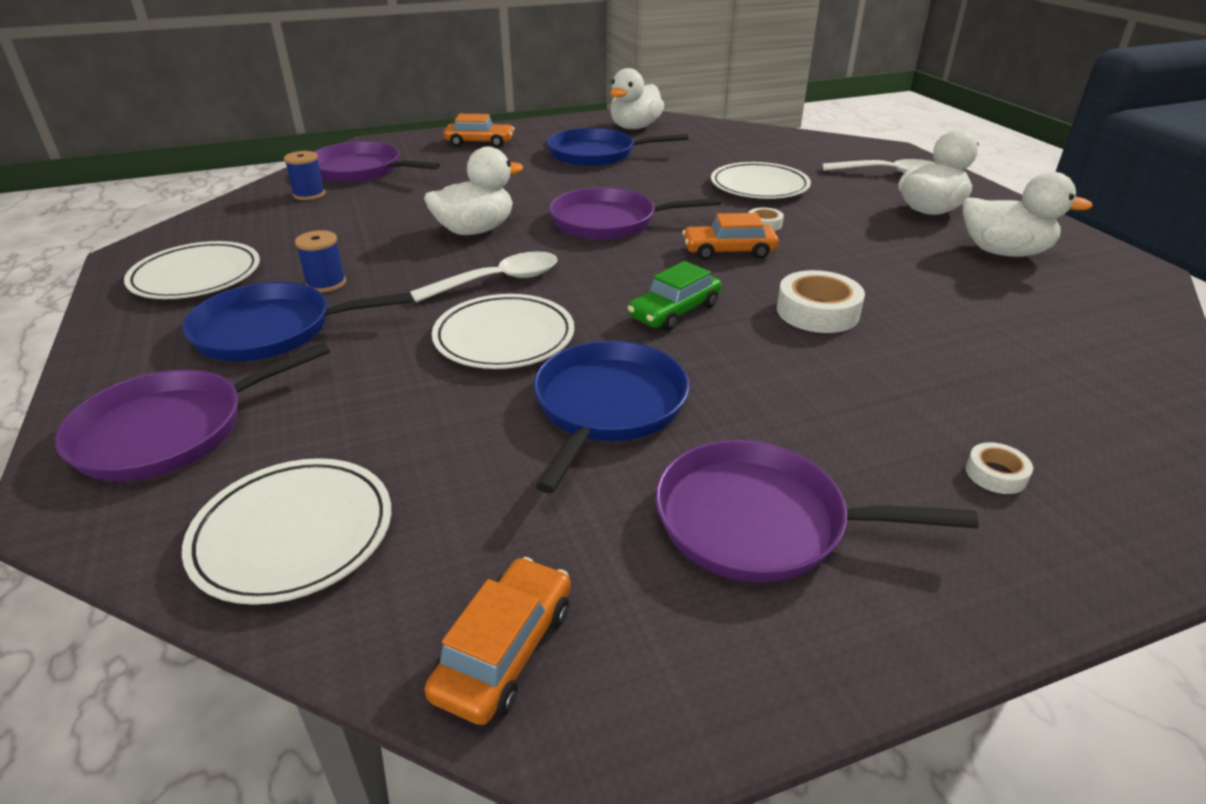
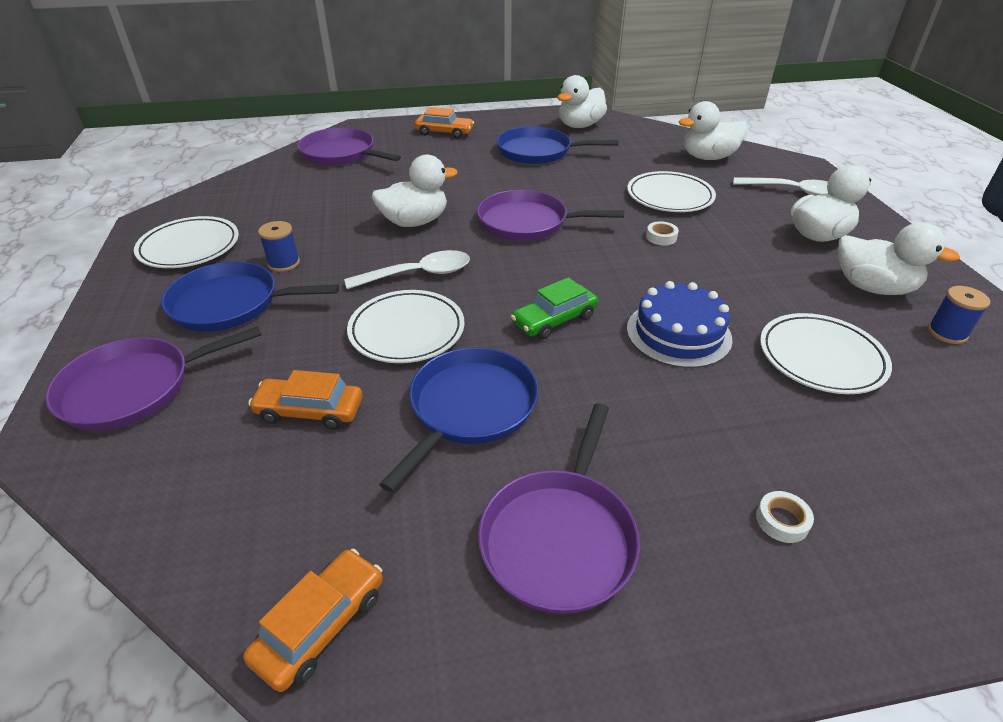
camera: 10 degrees right, 5 degrees up
(293, 534) = (196, 495): white plate -> white plate (821, 358)
(309, 194) = (295, 175): blue spool -> blue spool (947, 333)
(729, 251) = (621, 262): orange car -> orange car (310, 411)
(760, 521) = (560, 537): purple pan -> purple pan turned 90 degrees counterclockwise
(787, 148) = (708, 157): none -> white duck
(817, 311) = (678, 333): white tape -> blue cake

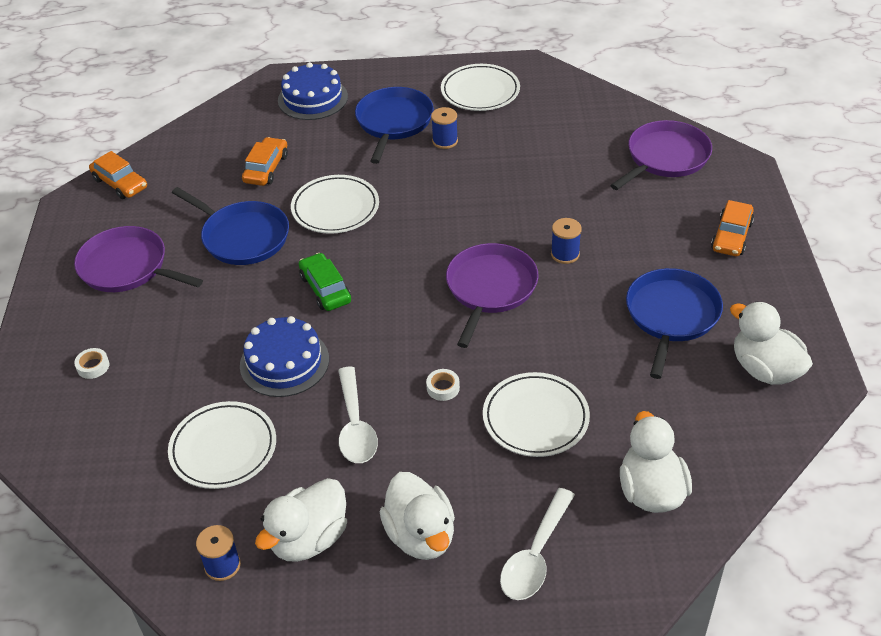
camera: 100 degrees right, 5 degrees up
(134, 388) = (313, 98): purple pan -> blue cake
(415, 222) = (503, 212): white duck -> none
(418, 274) = (411, 214): white spoon -> white spoon (355, 426)
(474, 191) = (565, 254): none -> blue spool

